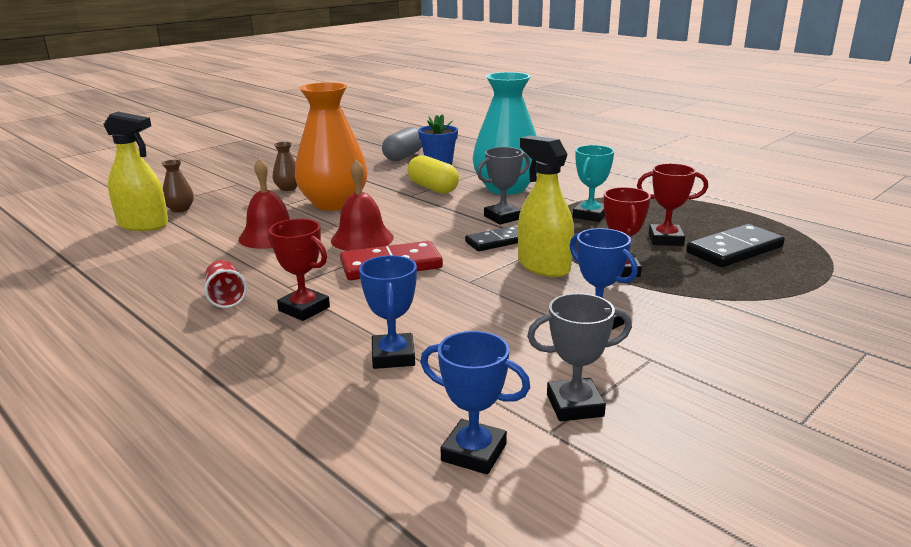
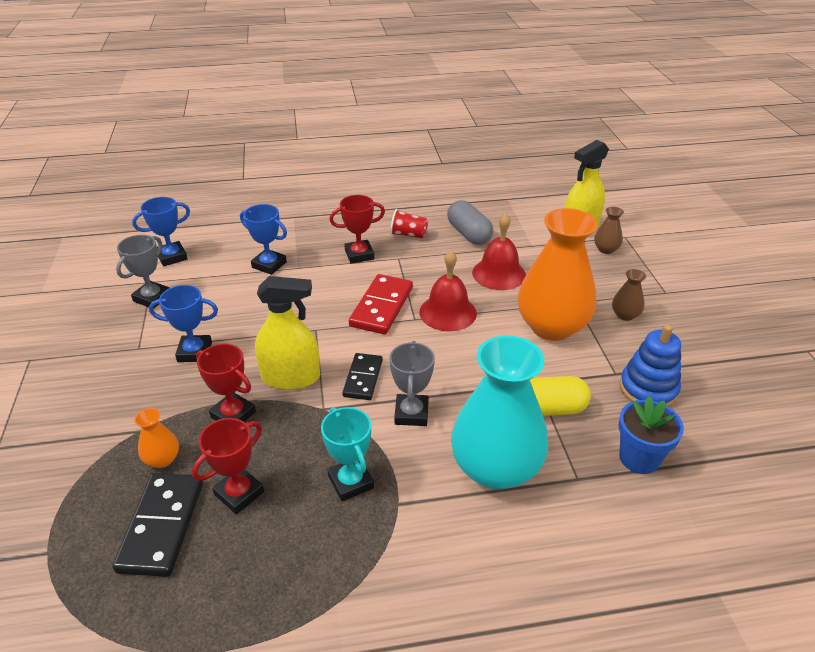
camera: 125 degrees right, 15 degrees up
(371, 171) = (648, 389): none -> blue stacking toy
(404, 156) = (705, 445): grey capsule -> grey capsule (469, 234)
(705, 275) = (162, 459): none -> orange vase

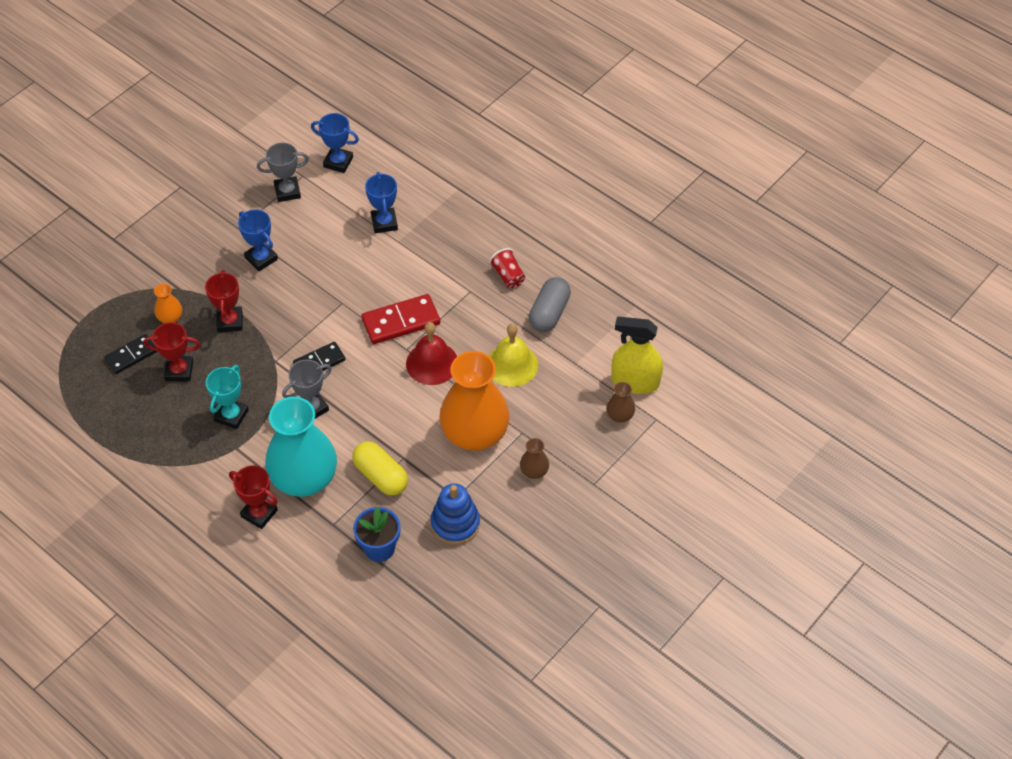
camera: 50 degrees right, 15 degrees up
(162, 526) = (131, 355): black domino -> black domino, size x0.65
(291, 377) = (285, 324): yellow spray bottle -> none
(359, 255) = (450, 265): red trophy -> red trophy (259, 513)
(499, 273) = (512, 365): red bell -> yellow bell

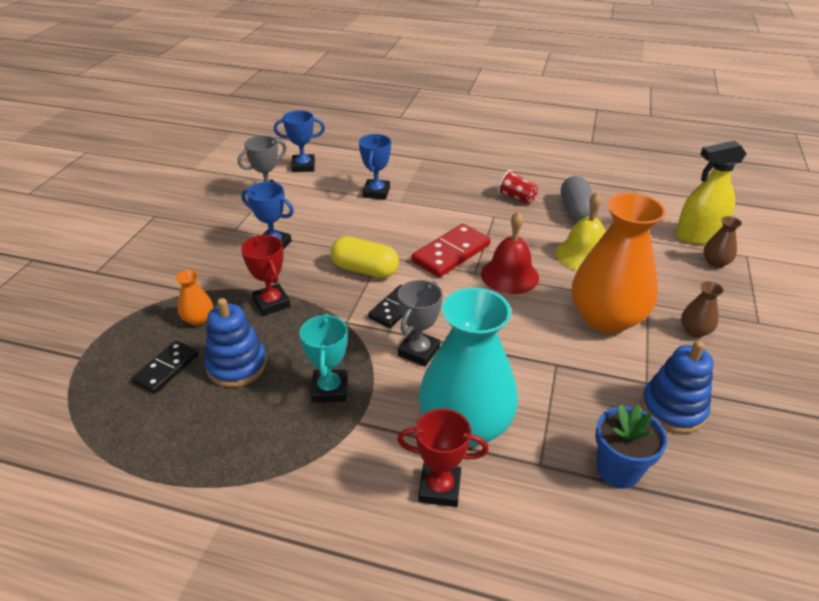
camera: 25 degrees left, 15 degrees down
(179, 371) = (237, 365): red trophy -> blue stacking toy
(381, 476) = (549, 390): yellow capsule -> yellow capsule (365, 270)
(384, 223) = (376, 192): blue trophy -> blue trophy turned 45 degrees clockwise

